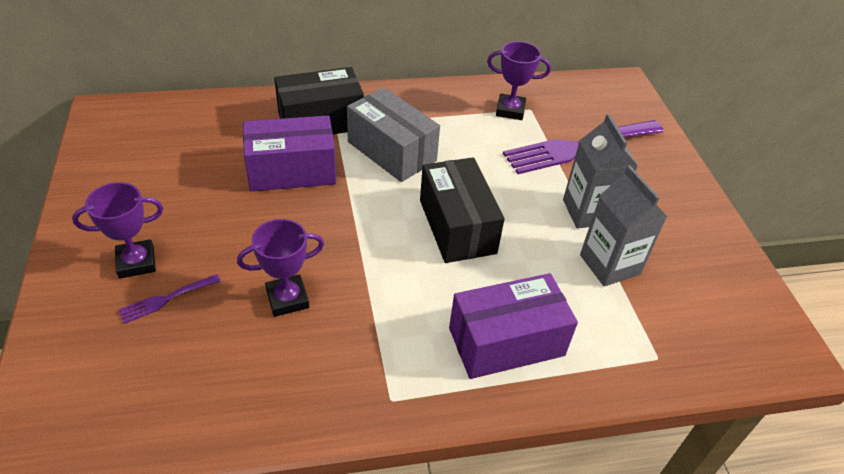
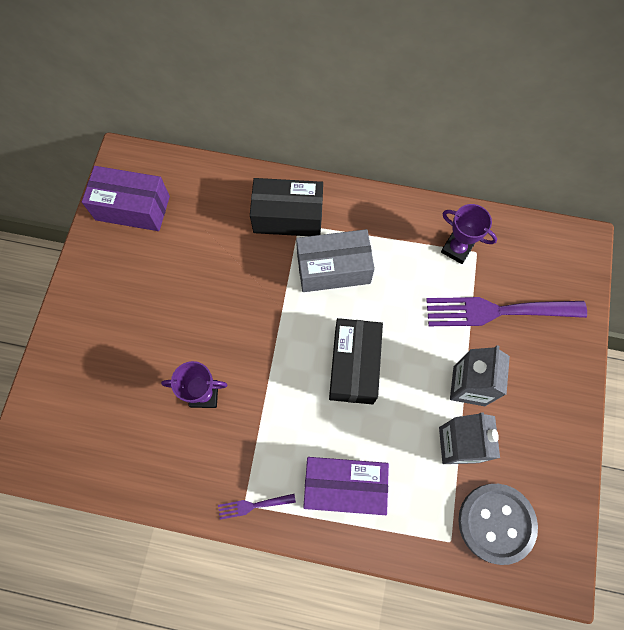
camera: 25 degrees right, 25 degrees up
(136, 262) = (112, 326): purple trophy -> none
(166, 299) = (123, 367): purple fork -> purple fork (253, 505)
(292, 171) = (247, 267): purple box -> purple box (132, 208)
(391, 151) = (333, 269): grey box -> grey box turned 75 degrees counterclockwise
(694, 324) = (496, 523): none -> grey button

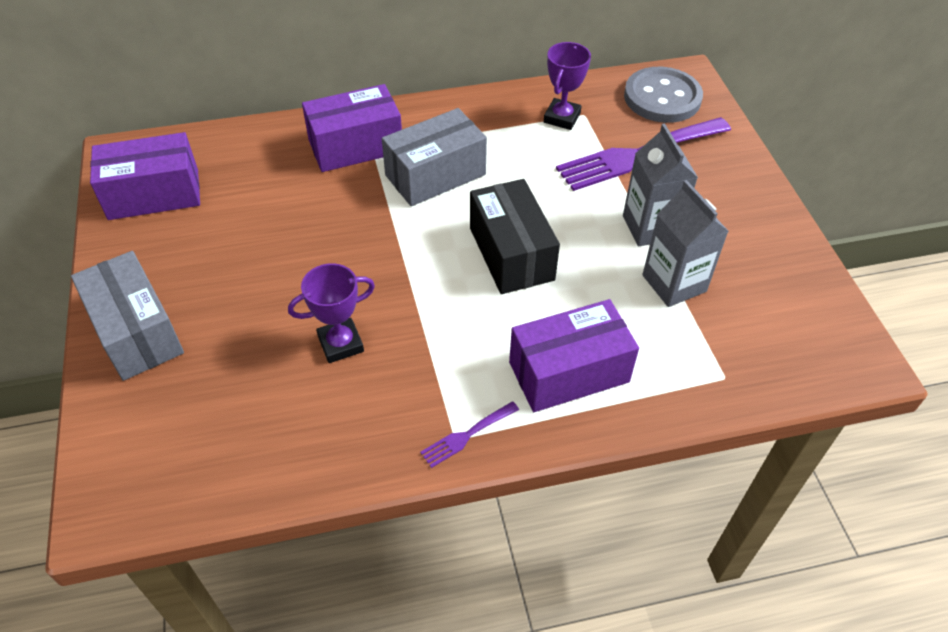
camera: 25 degrees left, 20 degrees down
(81, 327) = (137, 332): none -> grey box
(288, 216) = (355, 146): black box -> purple box
(457, 249) = (562, 118): purple trophy -> purple trophy turned 75 degrees counterclockwise
(496, 523) = (763, 340): grey button -> grey button (662, 98)

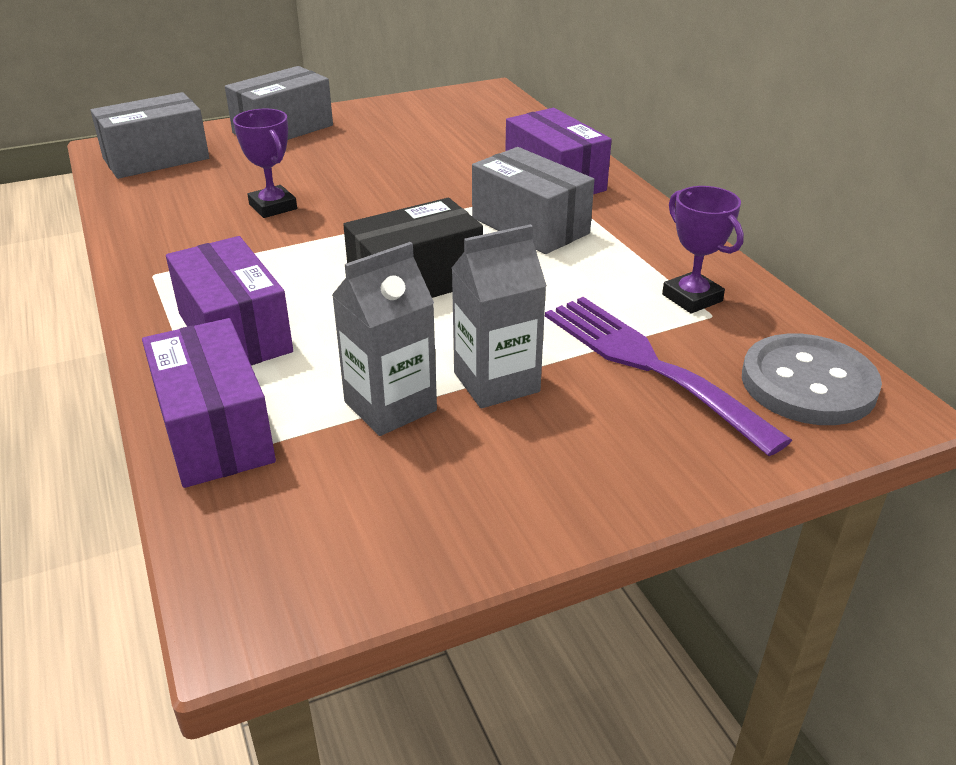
camera: 80 degrees right, 15 degrees down
(154, 194) = (443, 109): purple box -> purple box (214, 431)
(167, 456) = (156, 159): none -> grey box
(466, 435) = (155, 279): purple fork -> none
(562, 118) = (692, 298): purple trophy -> purple trophy turned 45 degrees clockwise

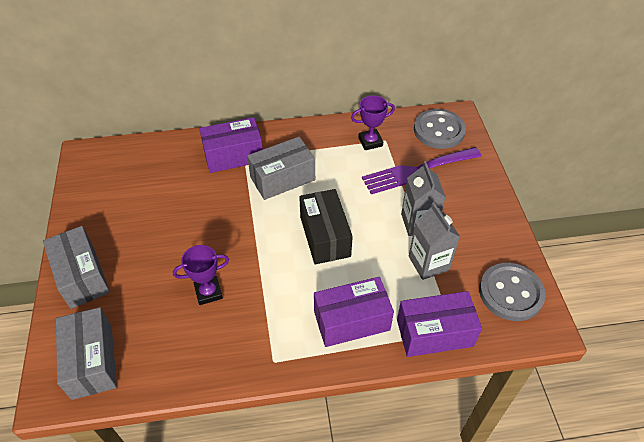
camera: 75 degrees left, 15 degrees up
(337, 540) = (510, 293): none -> grey button

